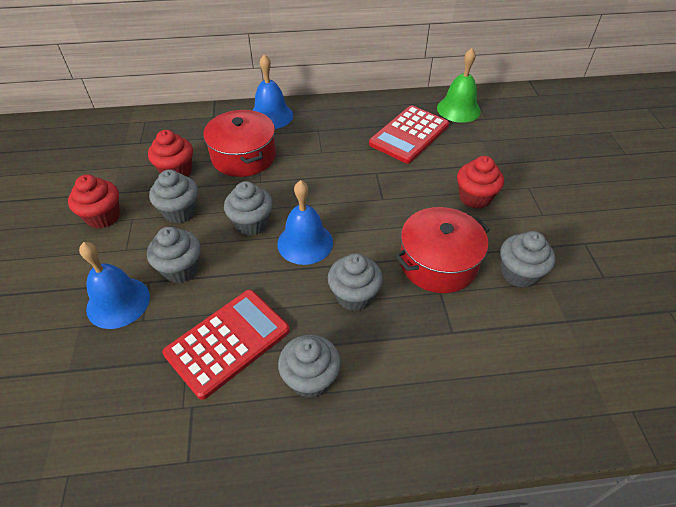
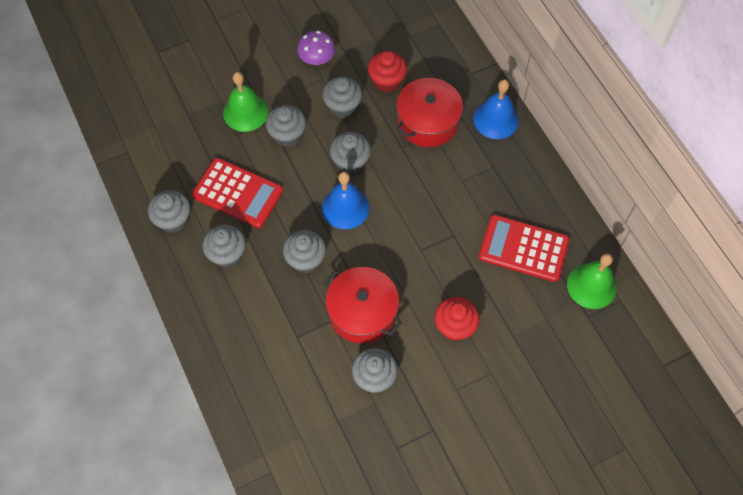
camera: 70 degrees right, 15 degrees up
(103, 217) = (317, 59): red cupcake -> purple mushroom
(118, 302) = (245, 112): blue bell -> green bell
(224, 435) = (173, 220): none -> grey cupcake

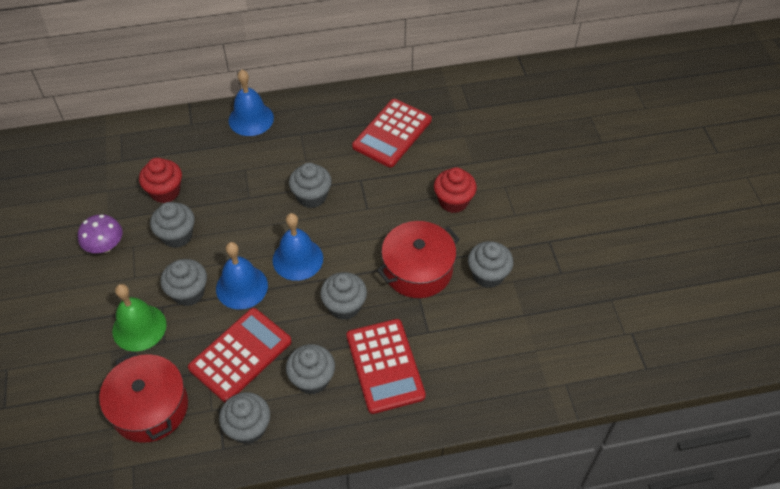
camera: 75 degrees left, 10 degrees down
(253, 309) = (385, 366): none -> red calculator
(304, 173) = (242, 287): none -> blue bell
(350, 162) = (246, 243): grey cupcake -> grey cupcake (312, 196)
(428, 121) = (229, 170): red pot -> red pot (150, 407)
(591, 285) = (442, 98): green bell -> none

